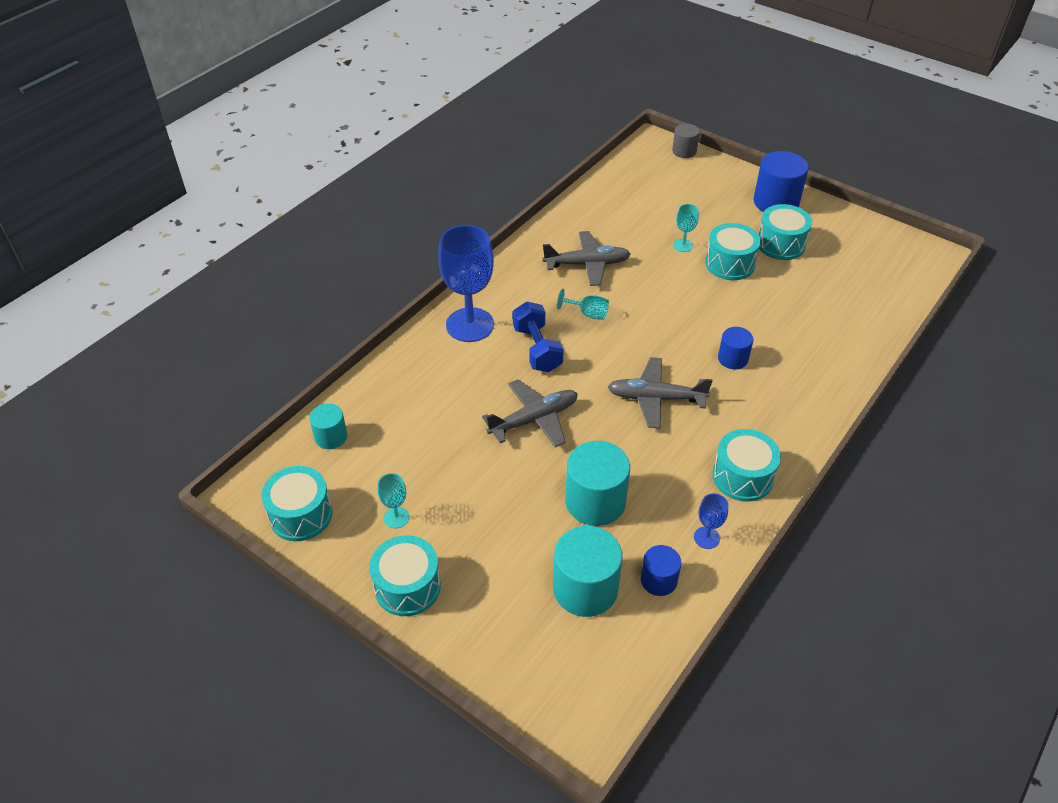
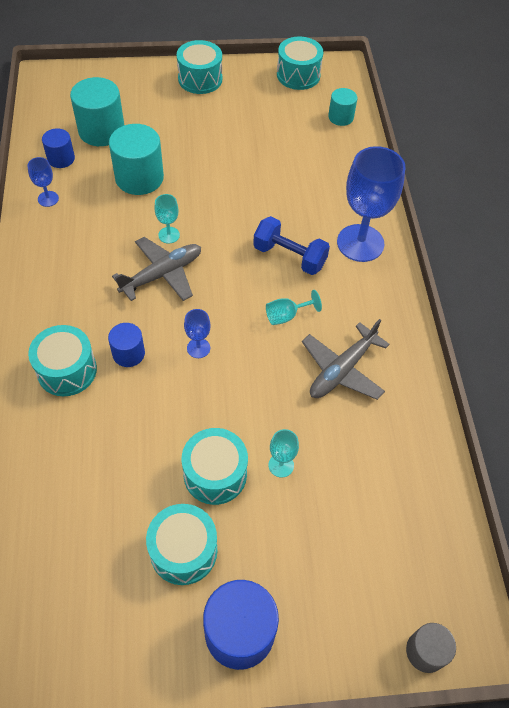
camera: 135 degrees right, 10 degrees up
(396, 517) = (246, 102): turquoise goblet -> turquoise goblet (169, 235)
(534, 419) = (232, 203): grey plane -> none
(675, 332) = (198, 348): none -> blue goblet
(742, 477) = (50, 253): turquoise drum -> turquoise drum (67, 370)

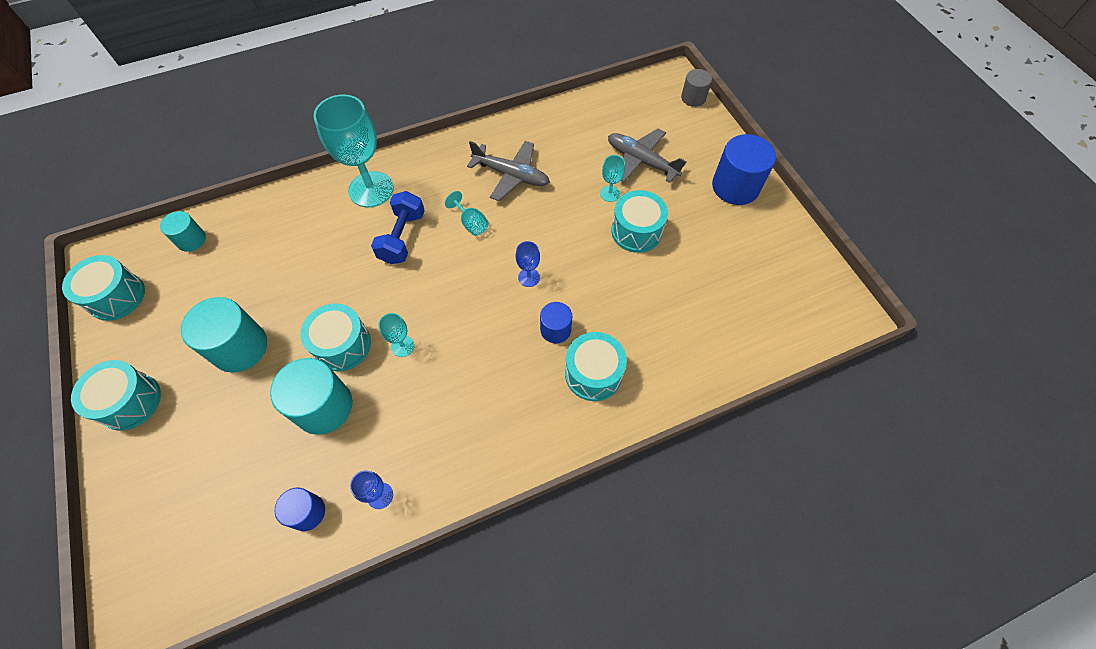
camera: 105 degrees left, 5 degrees up
(101, 131) = (247, 484): turquoise cylinder -> turquoise cylinder (240, 347)
(162, 274) = (456, 334): grey plane -> grey plane (641, 161)
(183, 551) = (702, 233): turquoise drum -> turquoise drum (342, 345)
(360, 243) = (371, 189): blue goblet -> turquoise goblet

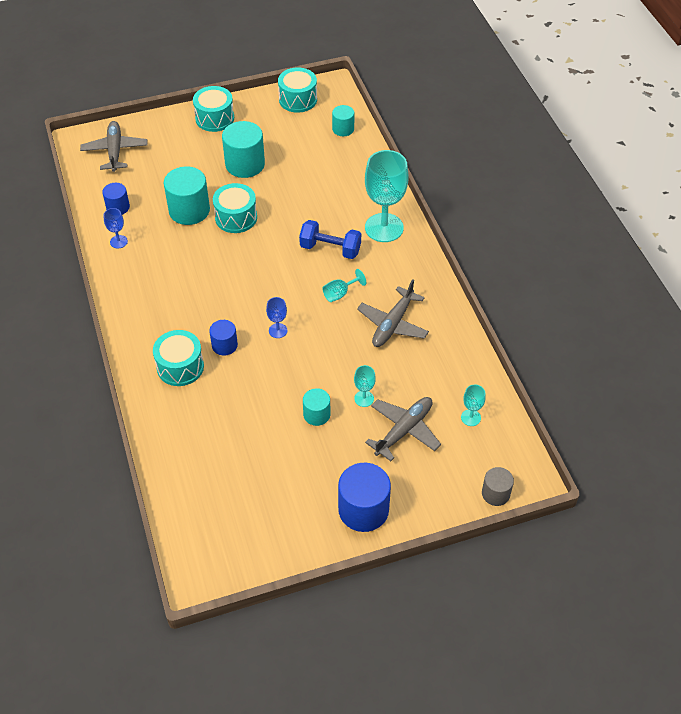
camera: 95 degrees right, 10 degrees down
(175, 545) = (115, 151): none -> grey plane
(403, 346) = (228, 251): turquoise goblet -> turquoise goblet (470, 417)
(636, 231) = (316, 414): turquoise drum -> turquoise cylinder

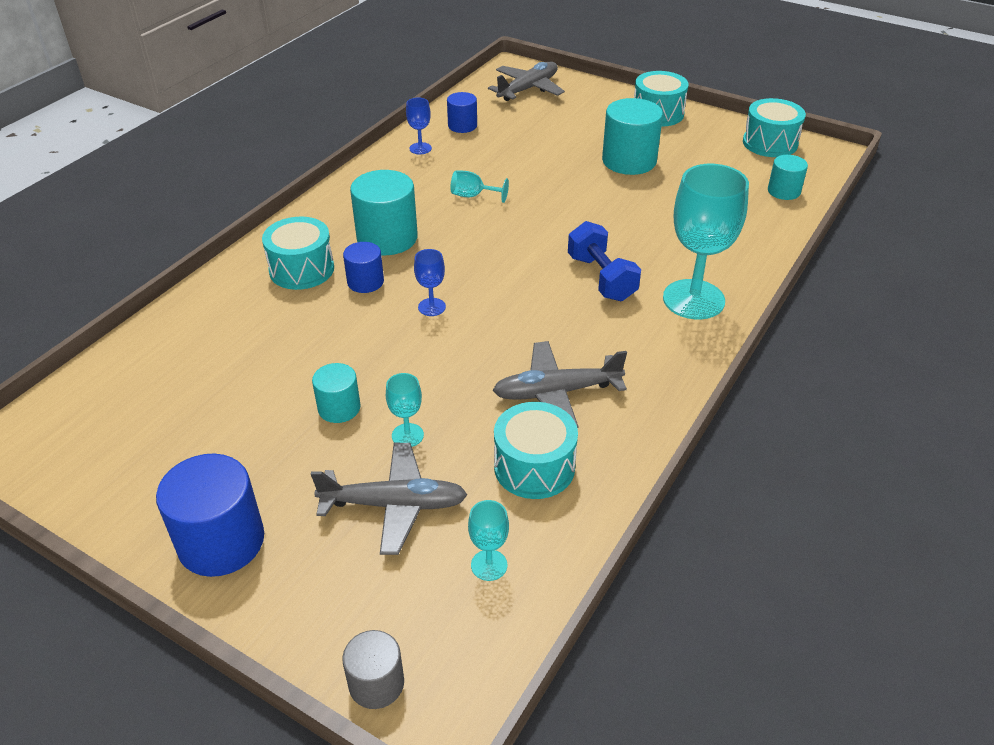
camera: 50 degrees right, 10 degrees down
(189, 210) = (517, 163): turquoise cylinder -> turquoise cylinder (387, 238)
(236, 217) = (550, 194): turquoise drum -> turquoise drum (534, 467)
(340, 294) = (546, 322): turquoise goblet -> turquoise goblet (473, 196)

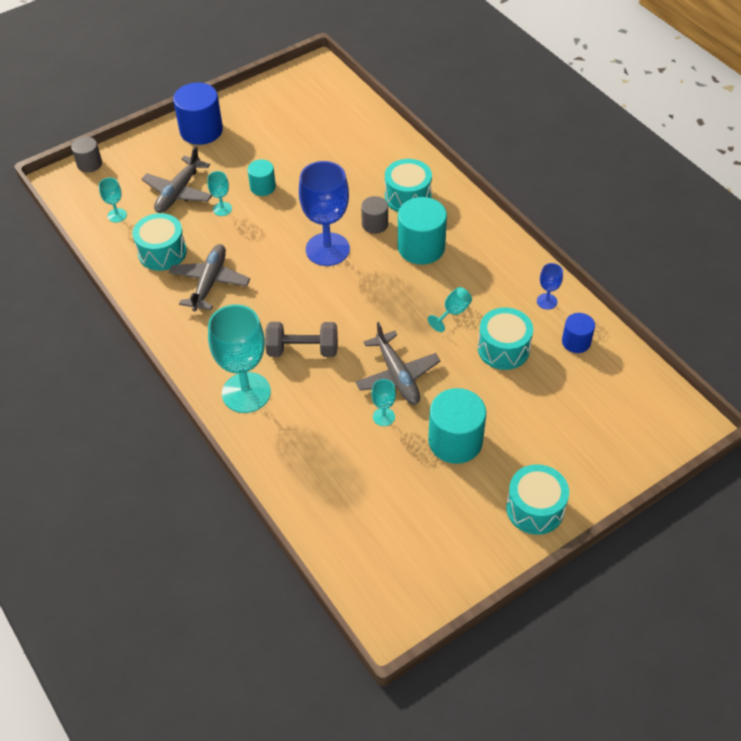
camera: 115 degrees right, 10 degrees up
(365, 282) = (375, 224): blue cylinder -> grey cylinder
(431, 307) = (327, 249): blue goblet -> blue goblet, size x2.23
(528, 89) = (634, 419): grey plane -> grey plane (397, 375)
(601, 278) = (303, 350): blue dumbbell -> grey dumbbell
(639, 204) = (383, 417): none -> turquoise goblet
(770, 143) = (431, 578): turquoise drum -> turquoise drum (503, 349)
(784, 191) = (344, 537): turquoise cylinder -> none

